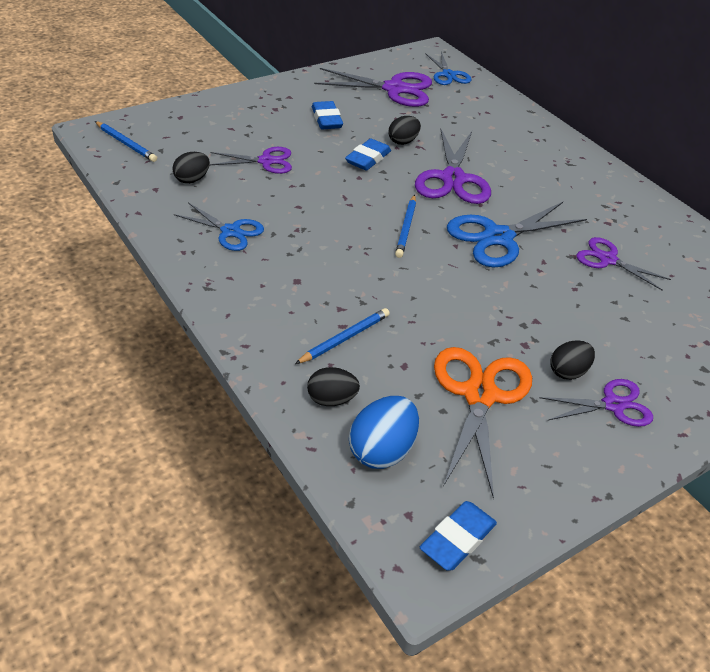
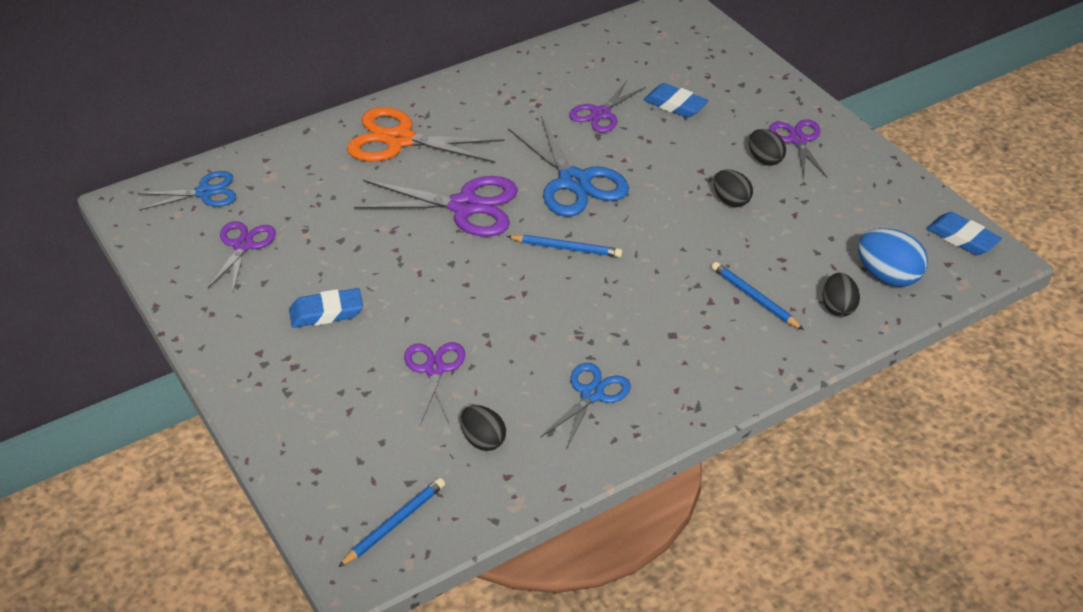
camera: 85 degrees left, 0 degrees up
(368, 159) = (424, 275): blue eraser -> blue eraser (675, 105)
(394, 89) = (243, 245): purple scissors -> purple scissors, size x0.61
(403, 141) = (382, 243): black egg -> black egg (731, 200)
(480, 395) = (807, 214): orange scissors -> orange scissors (399, 140)

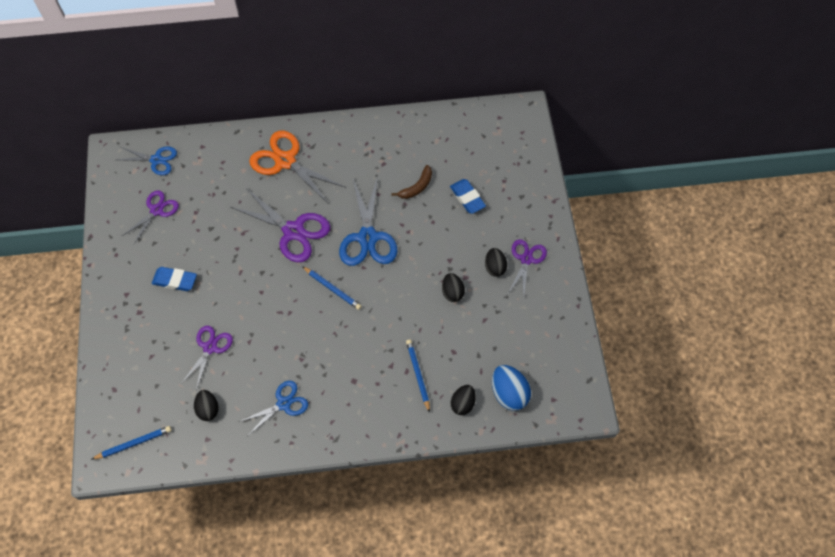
camera: 25 degrees right, 20 degrees up
(600, 114) = (417, 187): purple scissors -> brown banana
(962, 238) = (576, 384): blue eraser -> none

